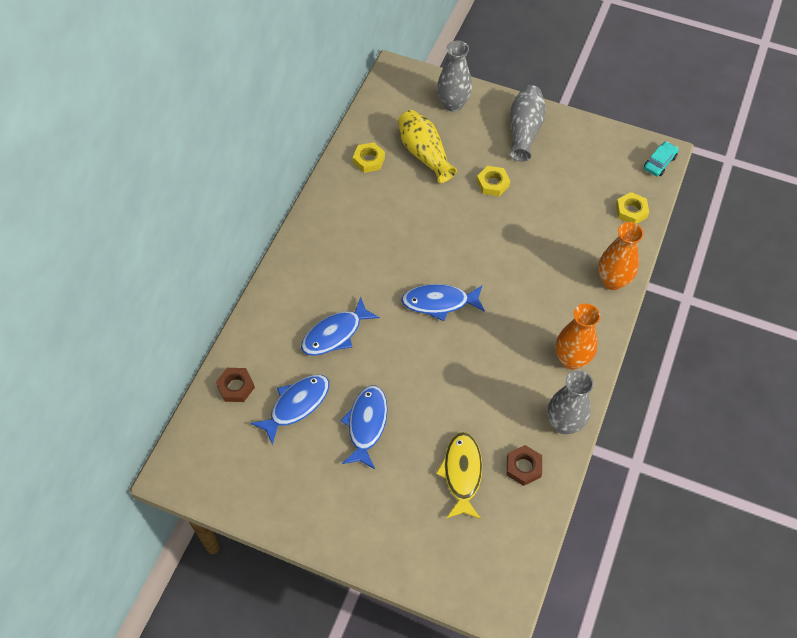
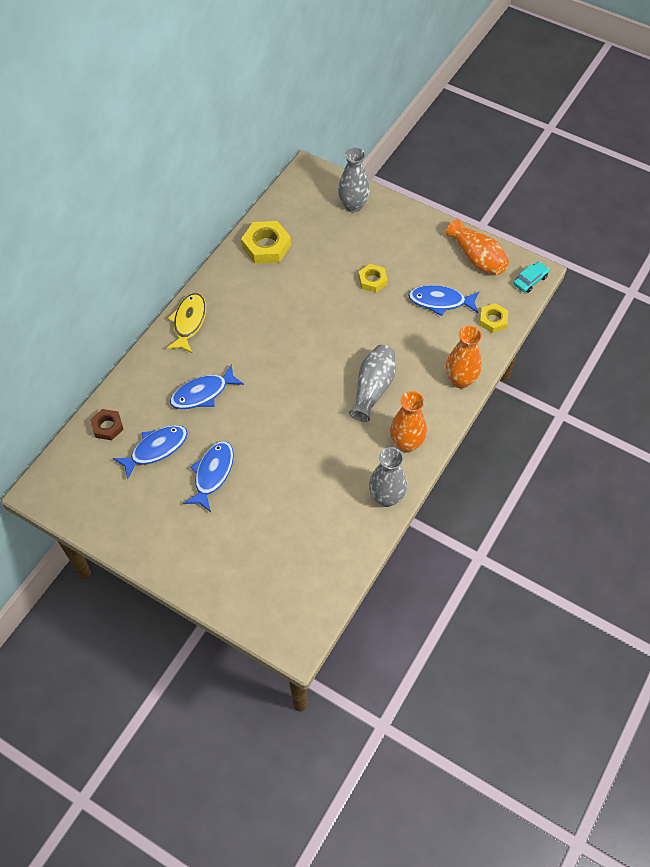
camera: 10 degrees right, 0 degrees up
(369, 160) = (266, 246): yellow nut -> yellow nut, size x1.65
(424, 154) = (317, 247): yellow vase -> none
(439, 302) = (300, 378): blue fish -> blue fish (440, 301)
(462, 473) = (286, 527): yellow fish -> yellow fish (189, 322)
(523, 467) = (341, 529): brown nut -> none
(524, 131) = (412, 237): grey vase -> grey vase (373, 388)
(598, 145) = (477, 258): none -> orange vase

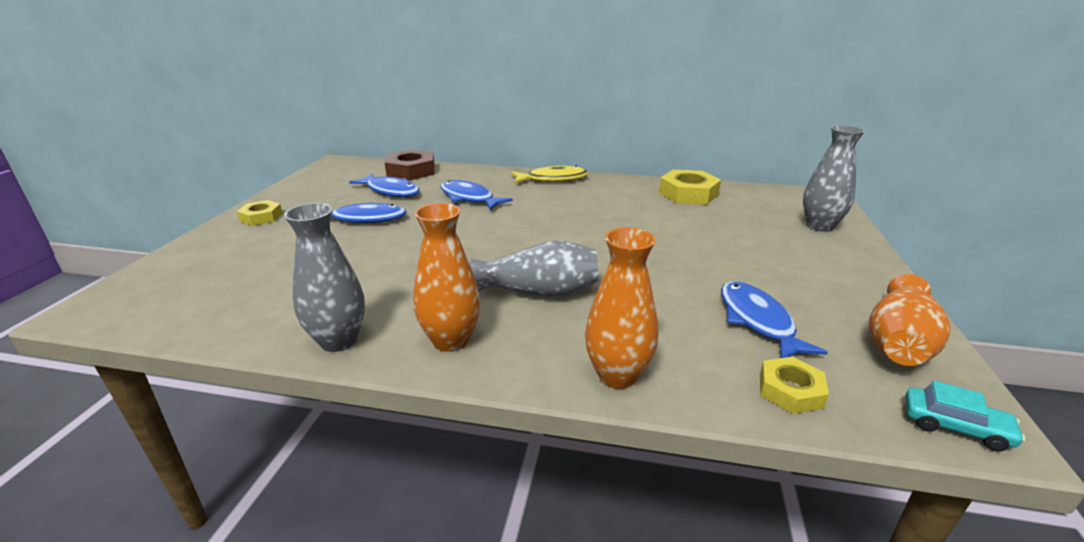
camera: 70 degrees right, 30 degrees down
(107, 426) = (411, 171): brown nut -> brown nut, size x1.65
(372, 280) = (723, 259): yellow nut -> yellow nut (261, 217)

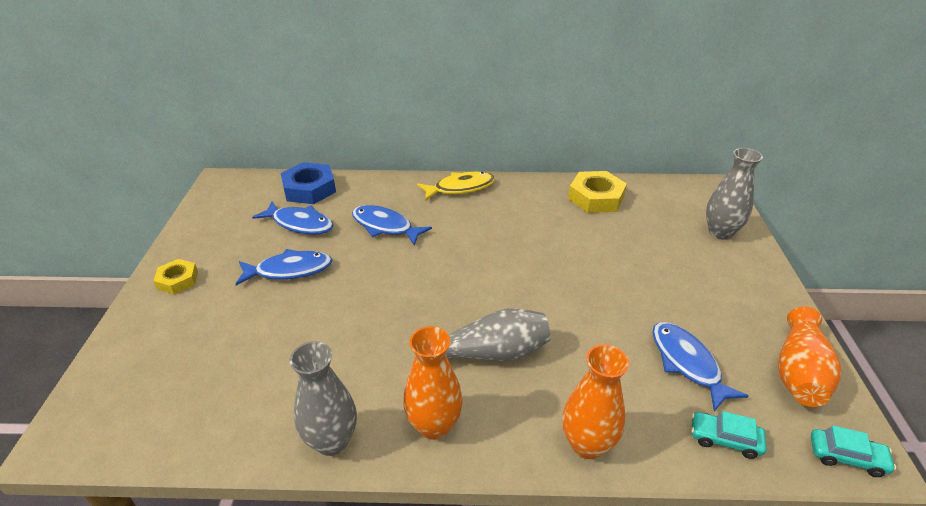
camera: 10 degrees left, 10 degrees up
(411, 171) = (309, 189): brown nut -> blue nut
(790, 391) = (724, 439): yellow nut -> turquoise car

